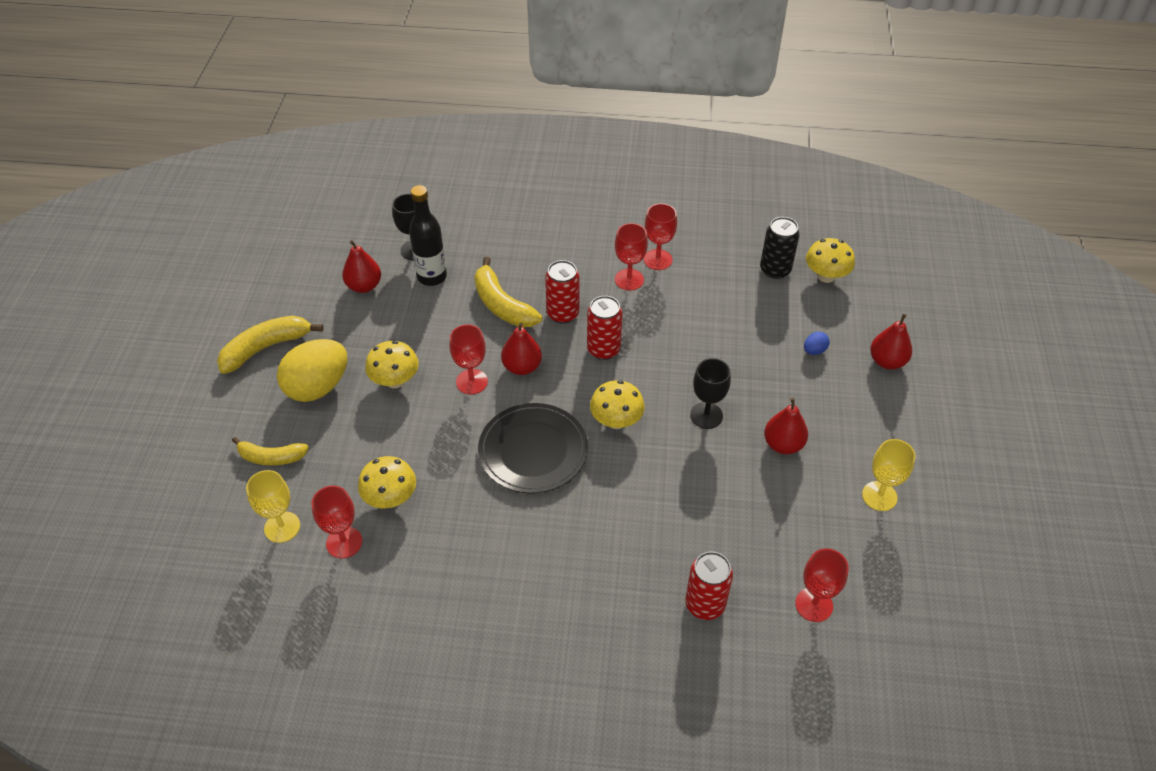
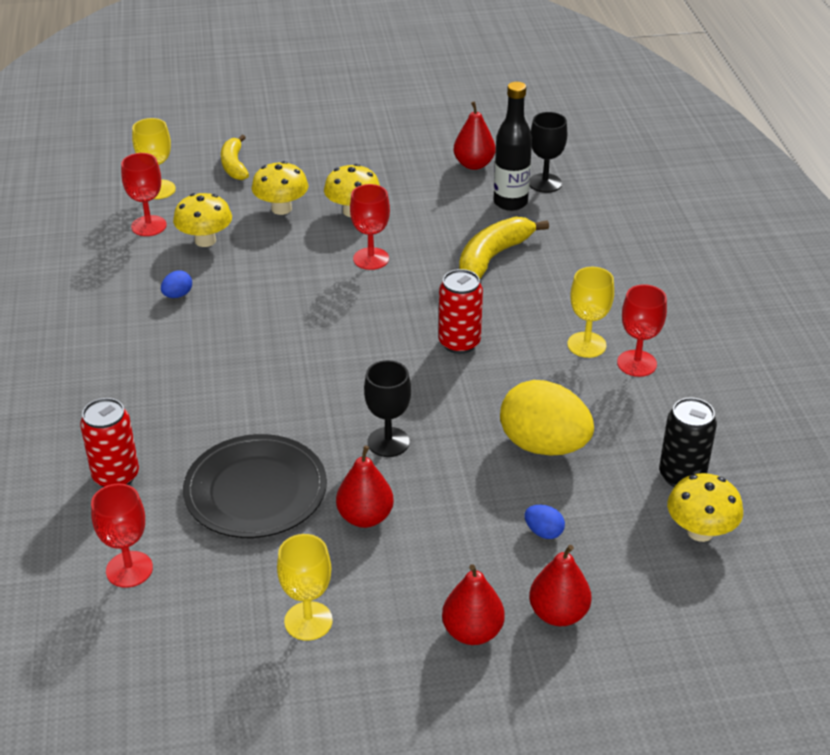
camera: 75 degrees right, 10 degrees down
(266, 348) = (364, 130): yellow banana -> none
(318, 387) = (327, 169): yellow egg -> yellow egg (543, 445)
(469, 531) = (177, 295): none -> blue egg
(522, 367) = (406, 288): red pear -> red pear (472, 632)
(533, 451) = (291, 317): black plate -> black plate (255, 491)
(563, 314) = (501, 303): red can -> none
(616, 421) = (353, 370): yellow mushroom -> yellow mushroom (281, 208)
(629, 279) = (586, 345): red goblet -> yellow goblet

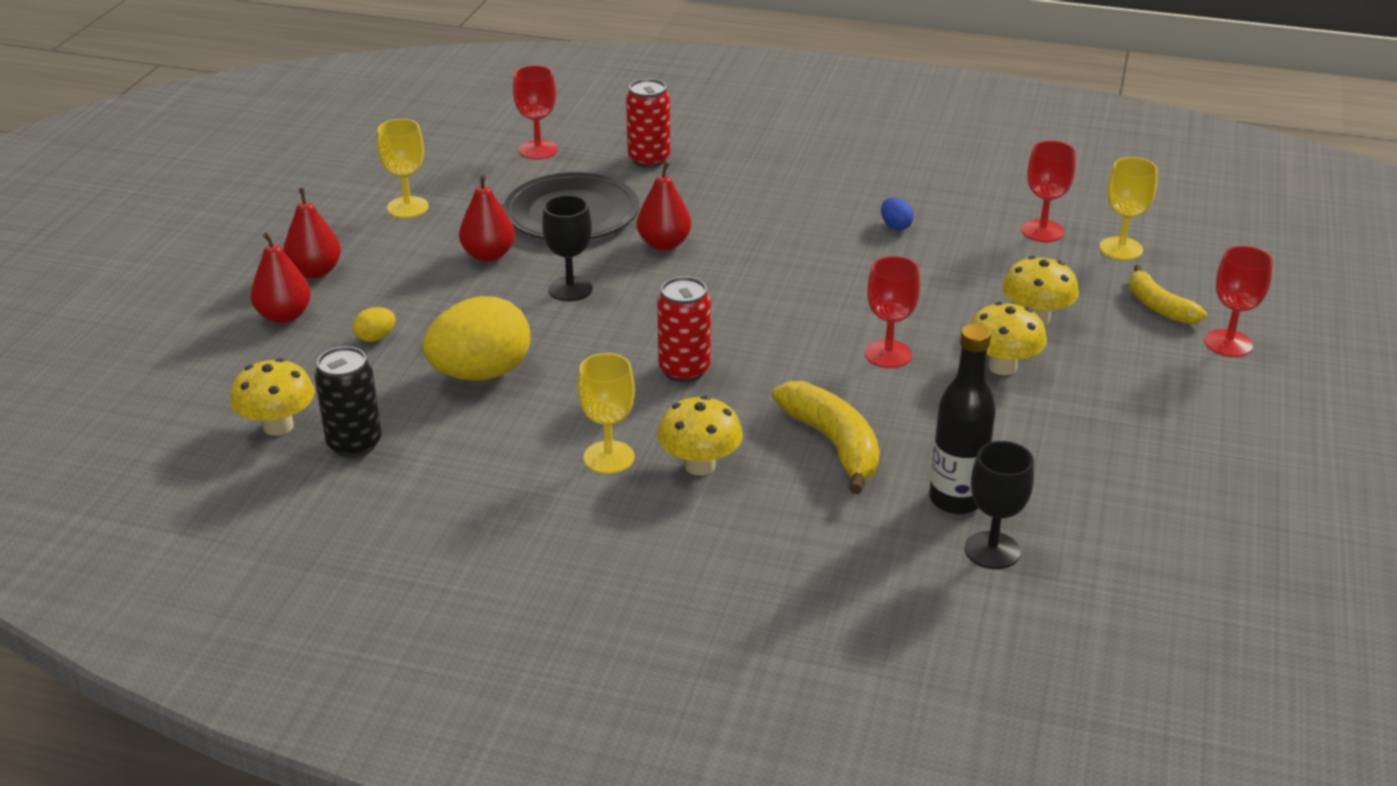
camera: 115 degrees right, 5 degrees down
(205, 240) = (992, 258): yellow mushroom -> yellow mushroom (700, 465)
(234, 165) = (1158, 306): yellow banana -> yellow banana turned 135 degrees counterclockwise
(474, 164) = (1077, 499): red pear -> red pear (664, 244)
(543, 532) = (375, 337): blue egg -> yellow egg
(636, 363) = (545, 482): red goblet -> red goblet (1228, 343)

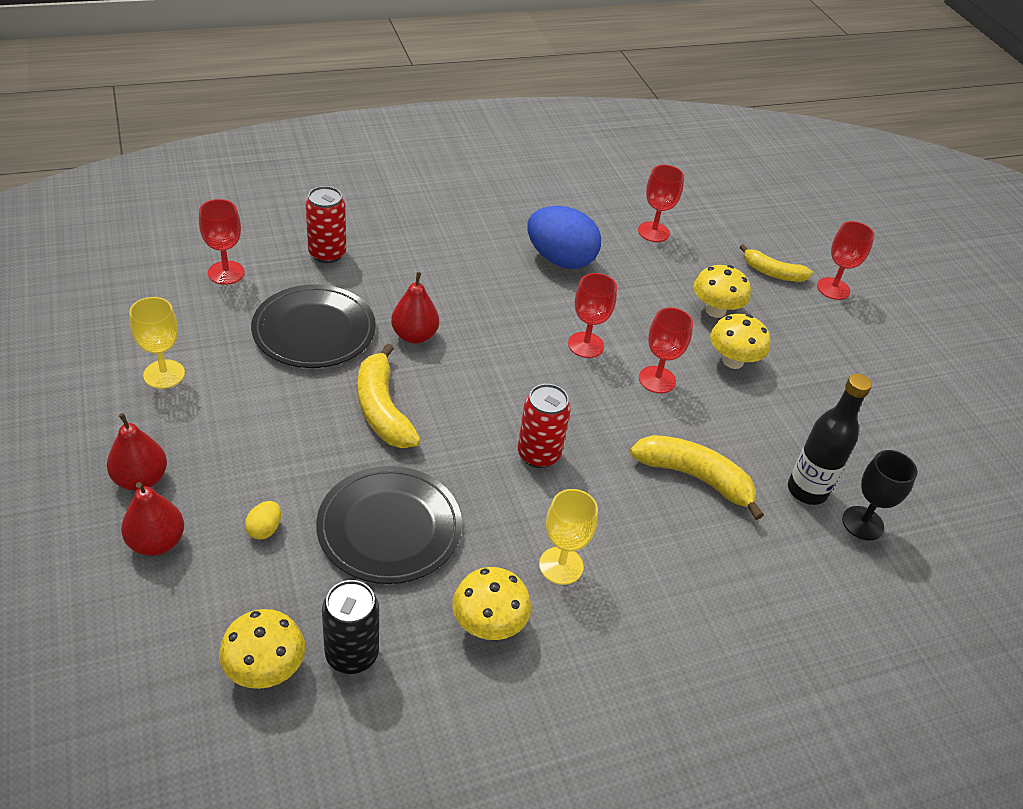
camera: 40 degrees left, 10 degrees up
(481, 373) = (389, 528): yellow egg -> black plate
(488, 255) = (283, 400): red pear -> none
(570, 289) = (382, 409): black goblet -> yellow banana
(700, 465) = (629, 541): yellow mushroom -> yellow mushroom (488, 624)
(839, 302) = (586, 345): none -> red goblet
(895, 226) = (560, 260): blue egg -> blue egg, size x2.44
(1121, 248) = (711, 231): yellow goblet -> none

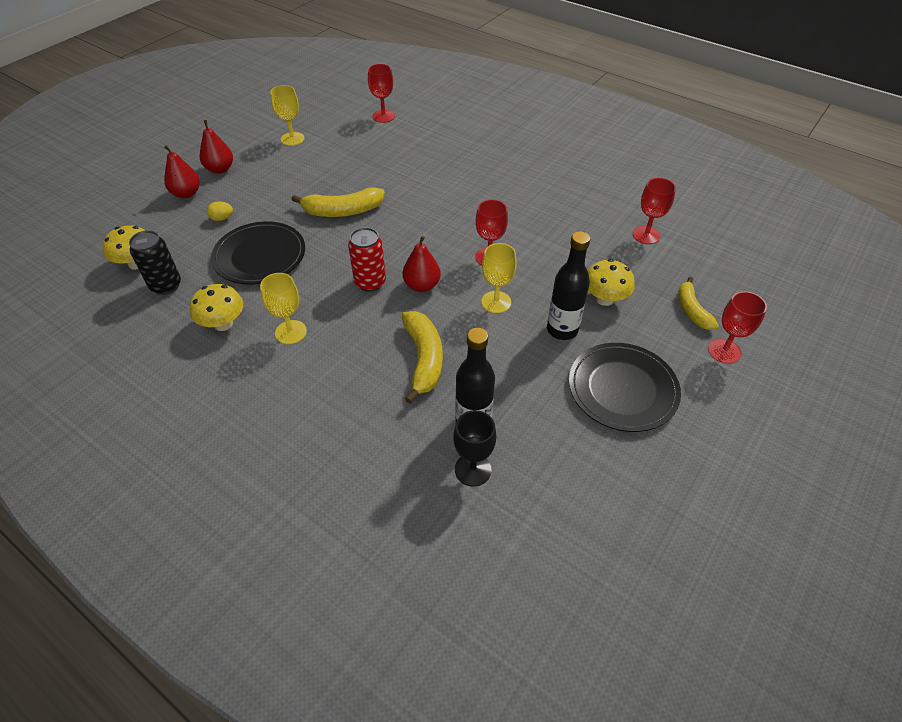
camera: 60 degrees right, 5 degrees up
(314, 330) = (375, 161): black plate -> black plate (622, 389)
(327, 254) = (440, 134): red can -> none
(382, 409) = (342, 211): yellow banana -> yellow banana turned 135 degrees counterclockwise
(414, 336) = (413, 193): red pear -> red pear (422, 285)
(560, 260) = (555, 211): blue egg -> none
(657, 380) = (496, 302): red goblet -> yellow goblet
(732, 361) = (562, 330): yellow mushroom -> black bottle

